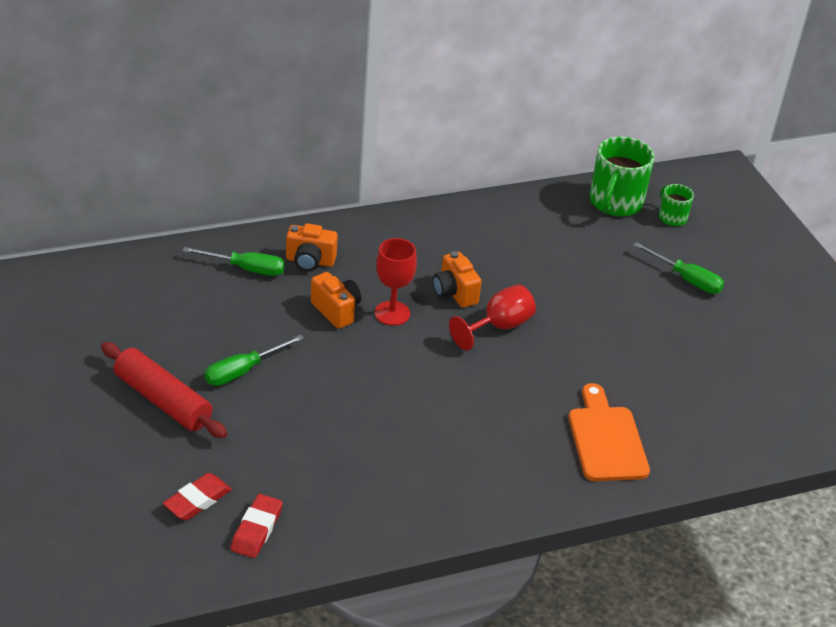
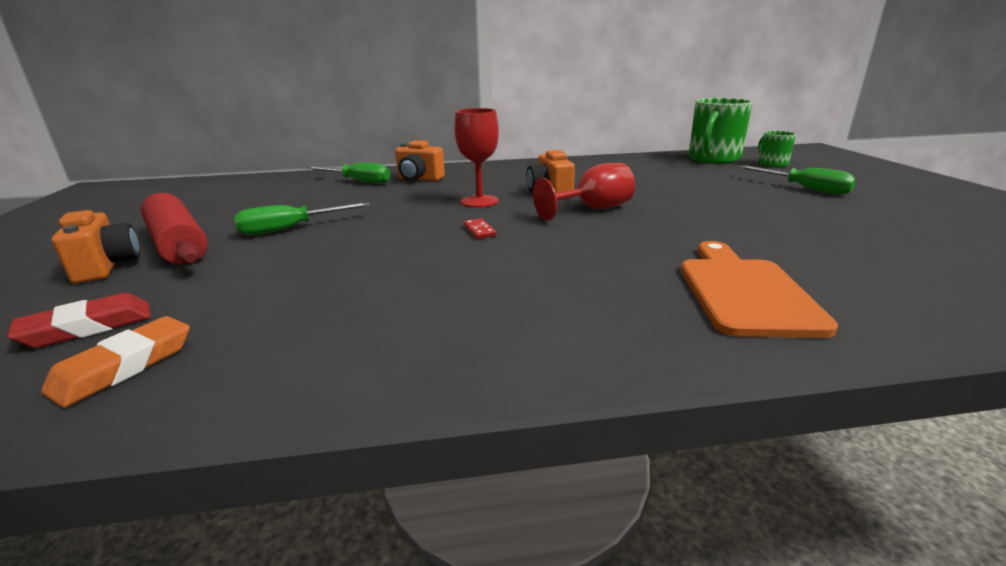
camera: 15 degrees right, 15 degrees down
(257, 529) = (124, 366): red eraser -> orange eraser
(336, 311) = (423, 199): orange camera -> orange camera (107, 267)
(410, 368) = (479, 230): none -> red domino

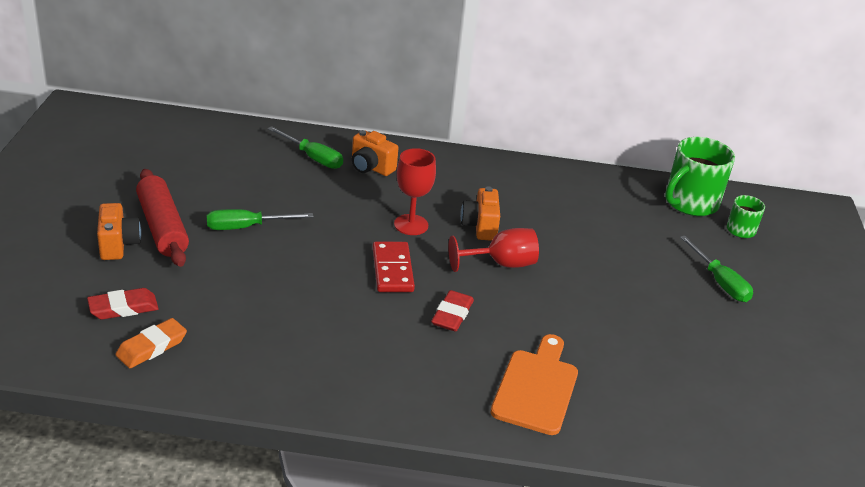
camera: 10 degrees right, 10 degrees up
(479, 230) = (392, 270): red domino -> red domino, size x2.08
(574, 250) = (452, 315): none -> red eraser

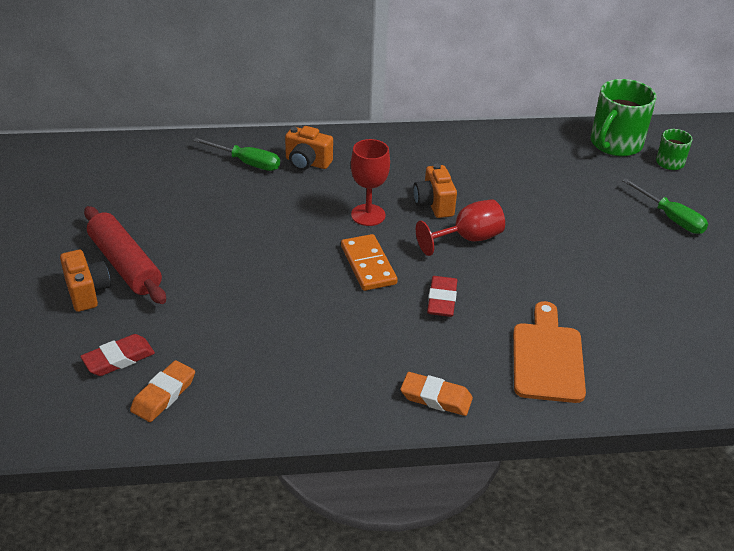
camera: 10 degrees left, 5 degrees up
(246, 227) = (209, 248): green screwdriver -> none
(392, 270) = (368, 265): red domino -> orange domino
(409, 401) = (436, 397): none -> orange eraser

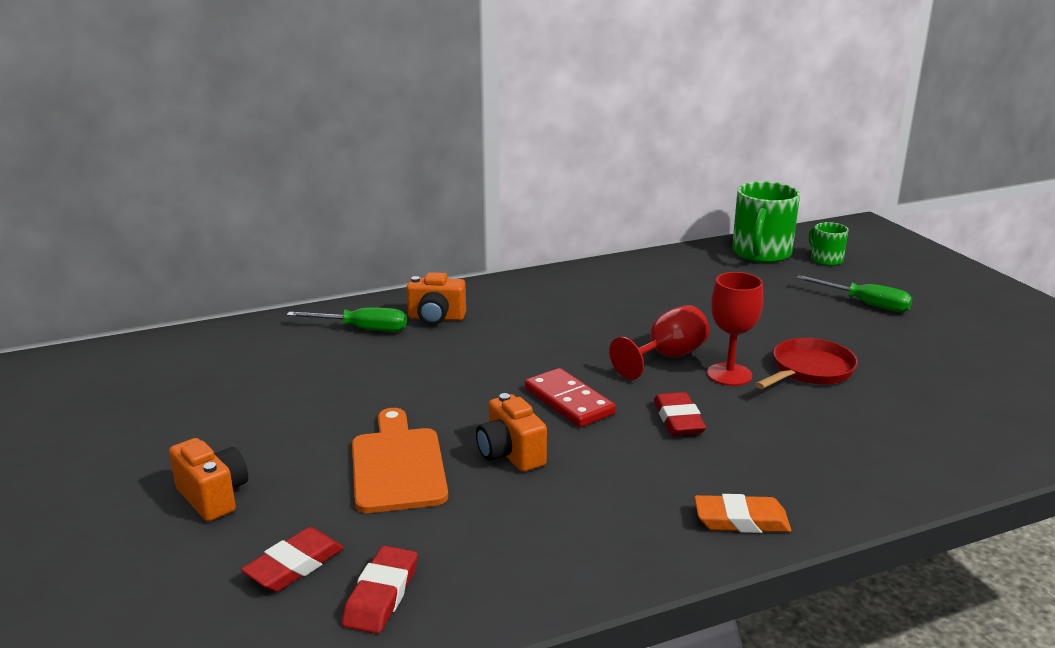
camera: 15 degrees left, 15 degrees down
(125, 264) = (253, 456): red rolling pin -> none
(163, 395) = (381, 595): orange eraser -> red eraser
(368, 215) = (538, 354): red goblet -> red goblet (729, 374)
(368, 265) = (569, 401): orange domino -> red domino
(434, 204) = (607, 333): orange camera -> orange camera (510, 454)
(547, 358) = (838, 452): orange cutting board -> orange cutting board (397, 465)
(576, 276) = (809, 370): none -> red pan

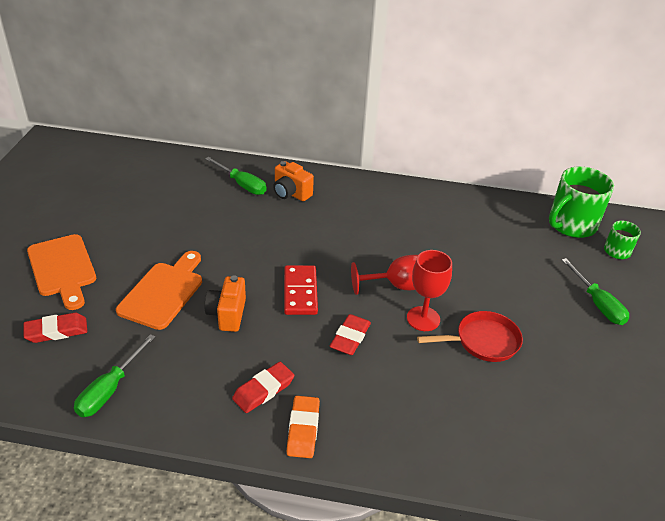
camera: 30 degrees right, 15 degrees up
(213, 497) = (62, 268): orange camera -> orange cutting board
(381, 595) = (75, 371): red eraser -> red eraser (263, 390)
(457, 592) = (110, 389): none -> green screwdriver
(741, 520) = (303, 429): orange eraser -> orange eraser turned 60 degrees clockwise

